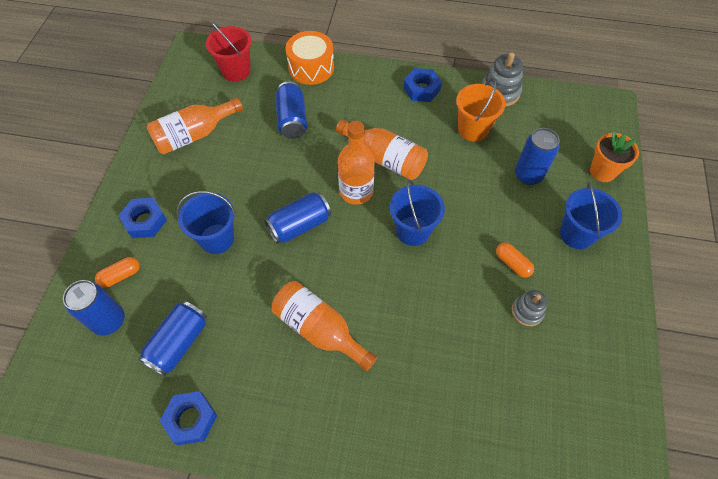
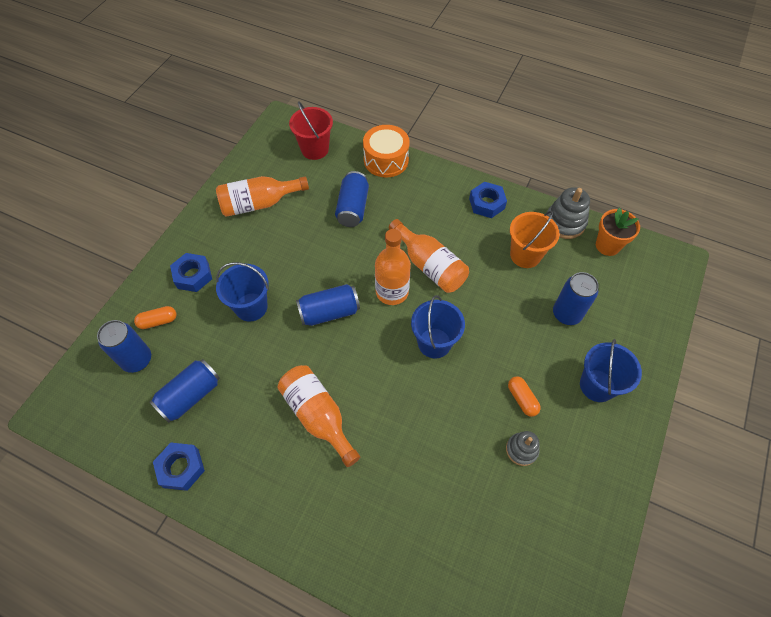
camera: 15 degrees right, 0 degrees up
(602, 171) = (645, 328): orange flower pot -> orange flower pot (607, 245)

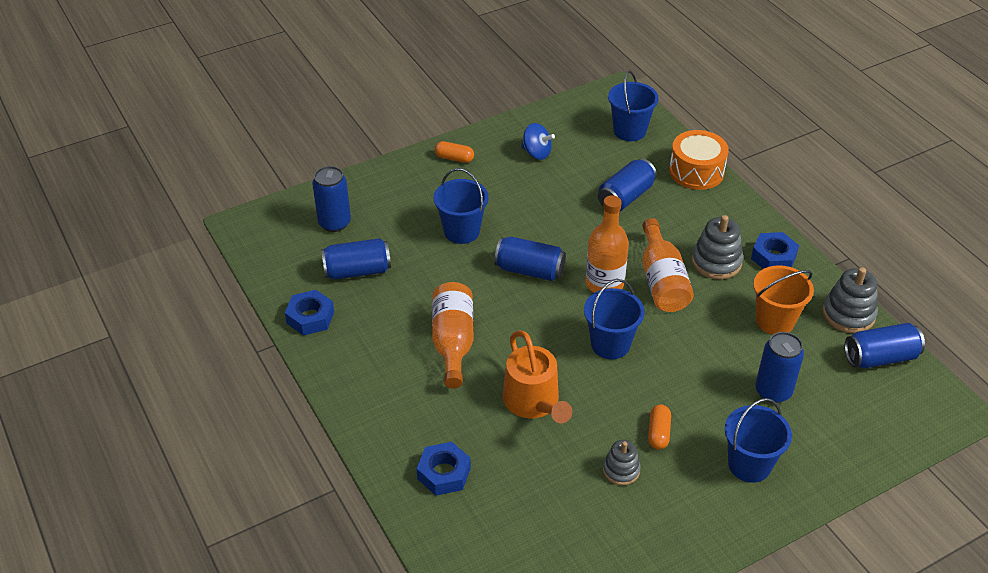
camera: 35 degrees right, 15 degrees down
(158, 321) = (373, 203): orange capsule -> orange capsule (454, 158)
(193, 275) = (430, 183): blue nut -> blue nut (444, 473)
(259, 203) = (536, 153): orange bottle -> blue spinning top
(315, 149) = (629, 131): red bucket -> blue bucket
(418, 431) = (533, 402): none -> orange watering can
(453, 228) = (716, 262): none -> grey stacking toy
(607, 245) = (880, 357): orange flower pot -> blue can

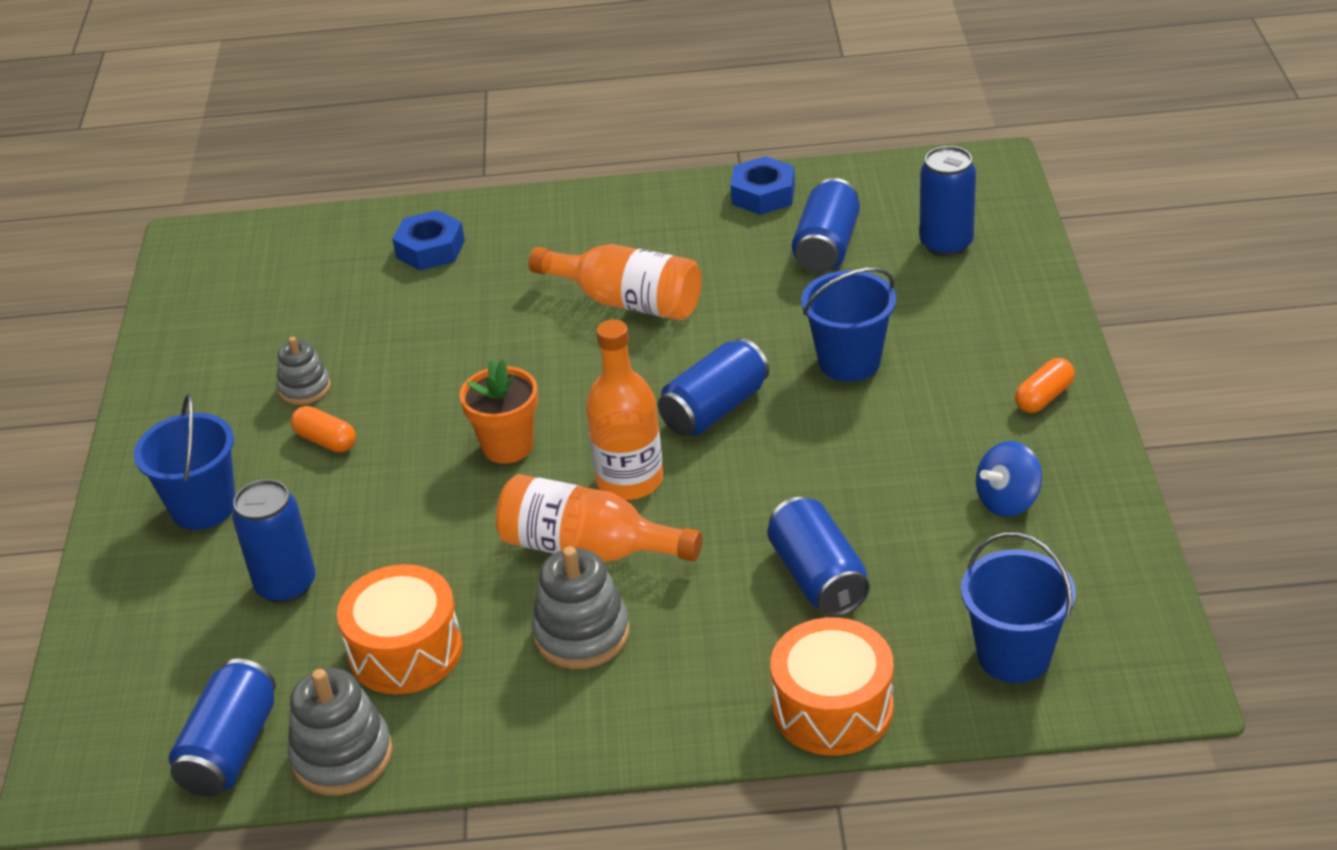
camera: 120 degrees right, 5 degrees down
(533, 402) = (470, 345): orange watering can -> none
(610, 344) = (507, 446): blue bucket -> orange flower pot
(773, 257) = (538, 718): blue nut -> none
(775, 321) = (405, 650): orange bucket -> orange drum

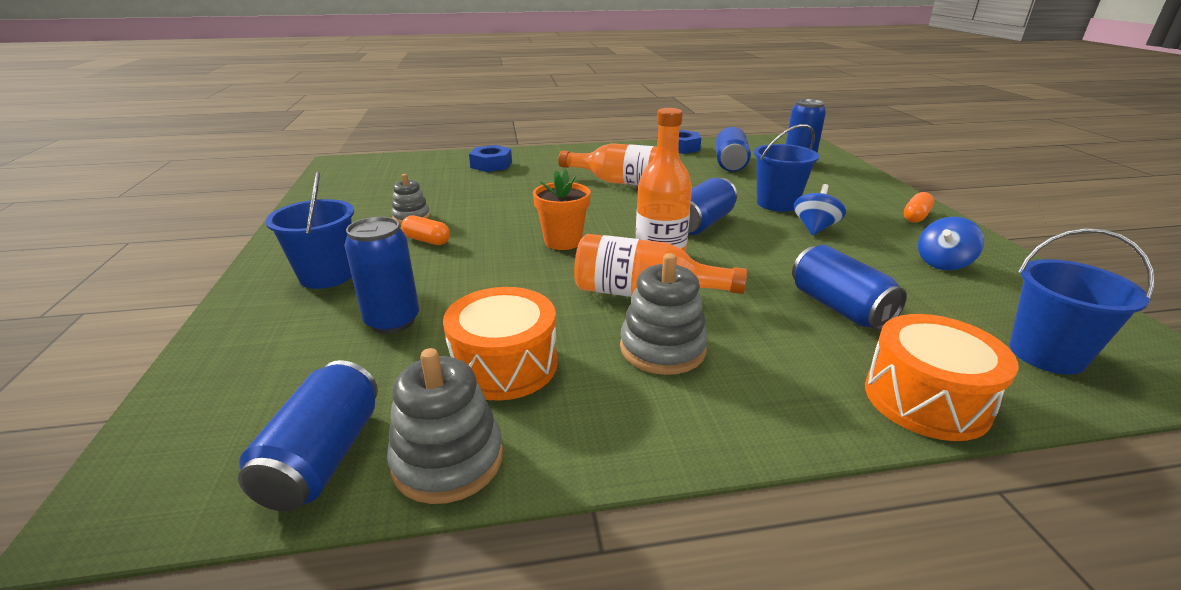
camera: 10 degrees left, 10 degrees down
(874, 422) = (815, 228): none -> blue spinning top

